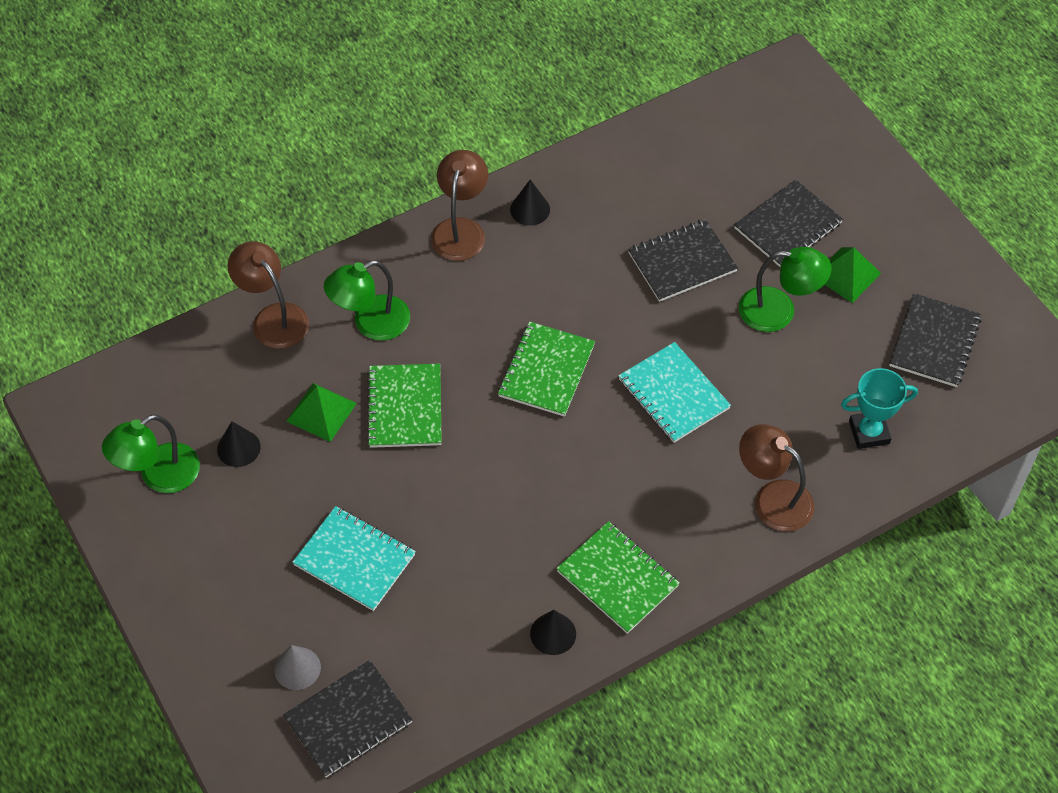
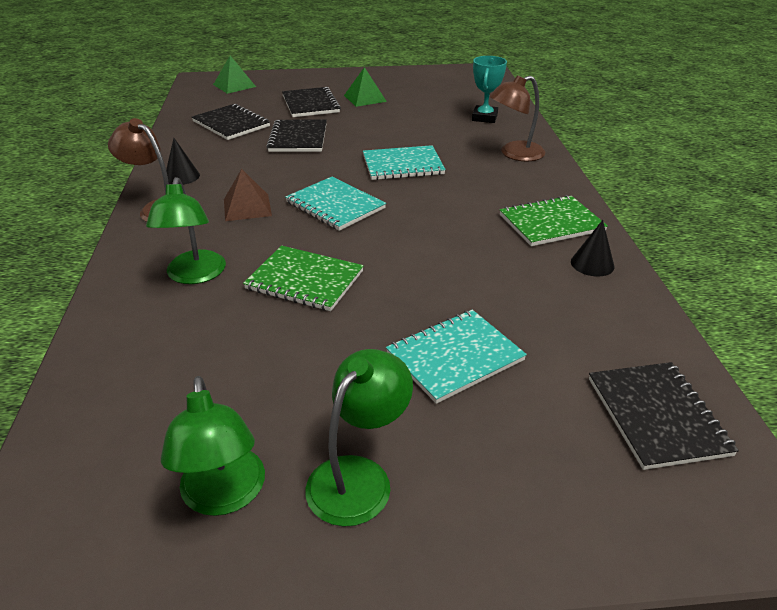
camera: 65 degrees left, 20 degrees down
(238, 448) = (249, 407): black cone -> none
(273, 318) = (115, 334): brown lamp -> none
(297, 668) = (575, 440): grey cone -> none
(321, 412) = (261, 332): green pyramid -> green pyramid (234, 85)
(501, 298) = (247, 207): none -> brown pyramid
(546, 371) = (335, 205): green notebook -> turquoise notebook
(779, 311) = (370, 120): green lamp -> green lamp (359, 476)
(934, 342) = (435, 89): black notebook -> black notebook (231, 124)

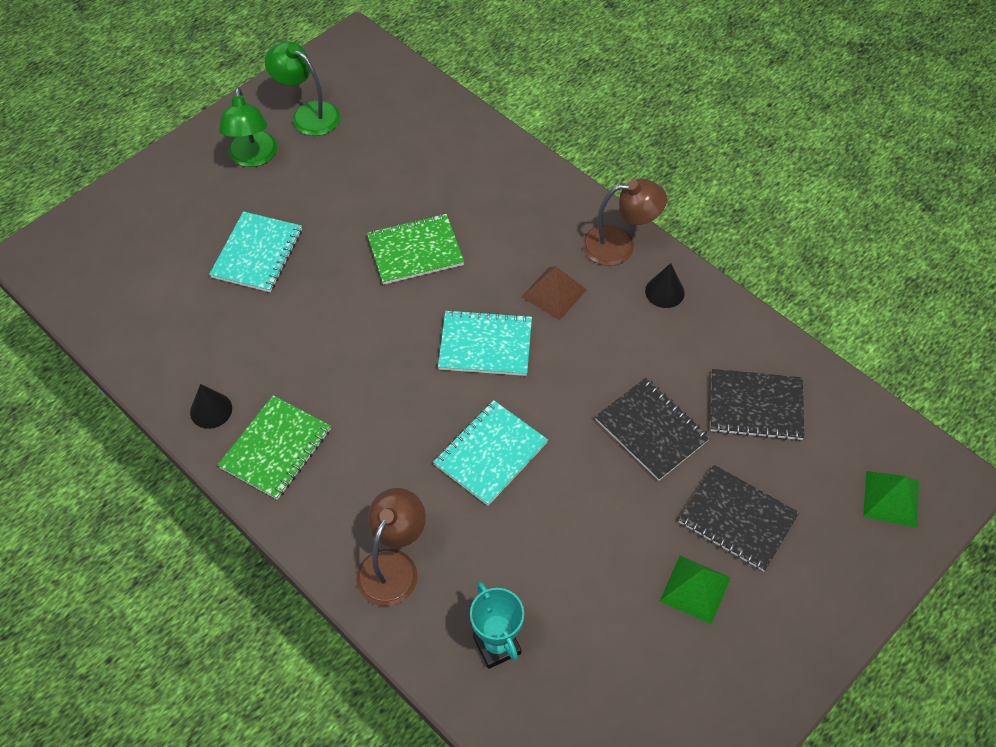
camera: 140 degrees right, 20 degrees up
(194, 275) = (494, 207): green lamp -> none
(656, 416) = (110, 286): black notebook -> none

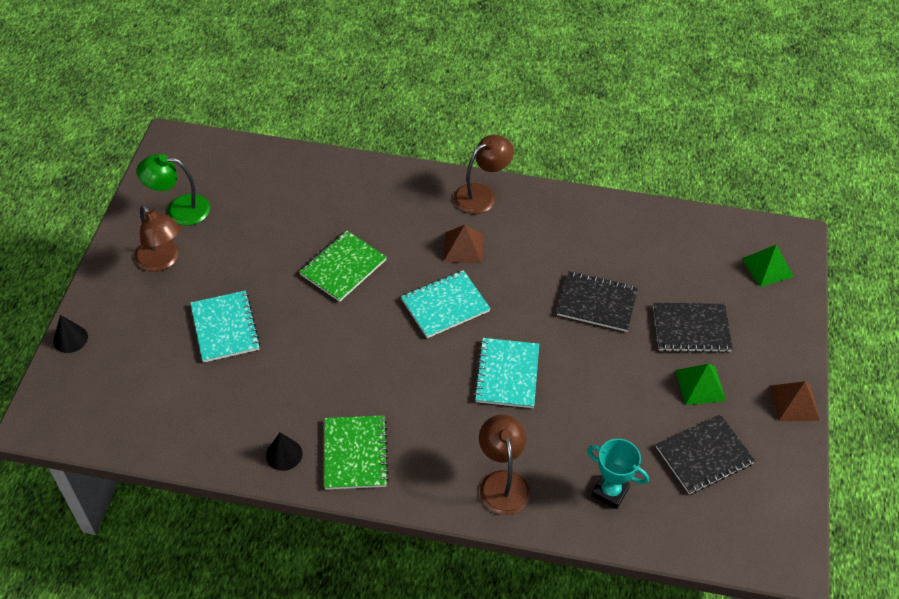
camera: 35 degrees left, 5 degrees down
(253, 157) = (162, 261): green lamp -> brown lamp
(664, 292) = (535, 210): black cone -> black cone (70, 339)
(756, 406) = (648, 254): black notebook -> black notebook (704, 455)
(793, 675) = (794, 402): none -> brown pyramid

